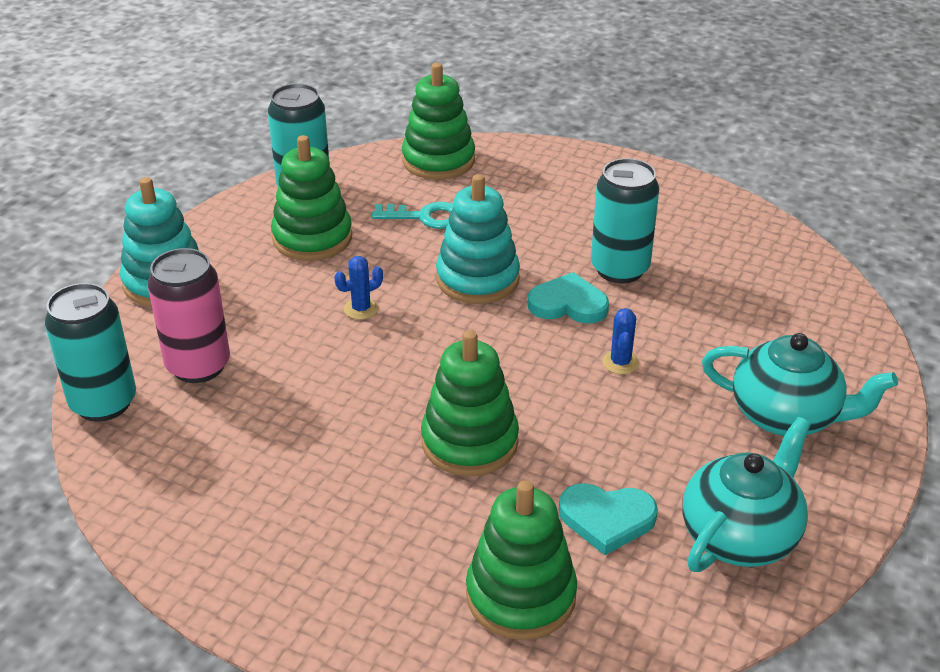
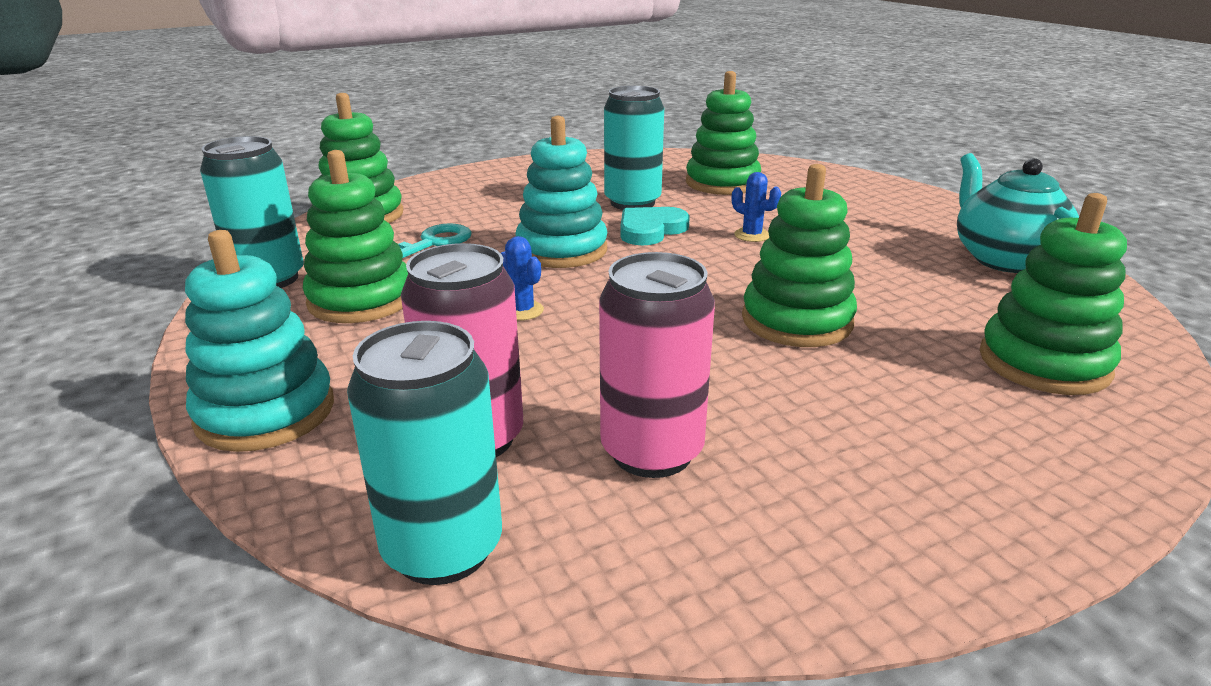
camera: 55 degrees left, 10 degrees down
(238, 438) = (652, 452): none -> pink can
(361, 309) = (522, 311): blue cactus -> blue cactus turned 45 degrees counterclockwise
(607, 519) = (954, 297): turquoise heart -> none
(738, 298) = (722, 183): none -> green stacking toy
(786, 416) = (874, 208): turquoise teapot -> none

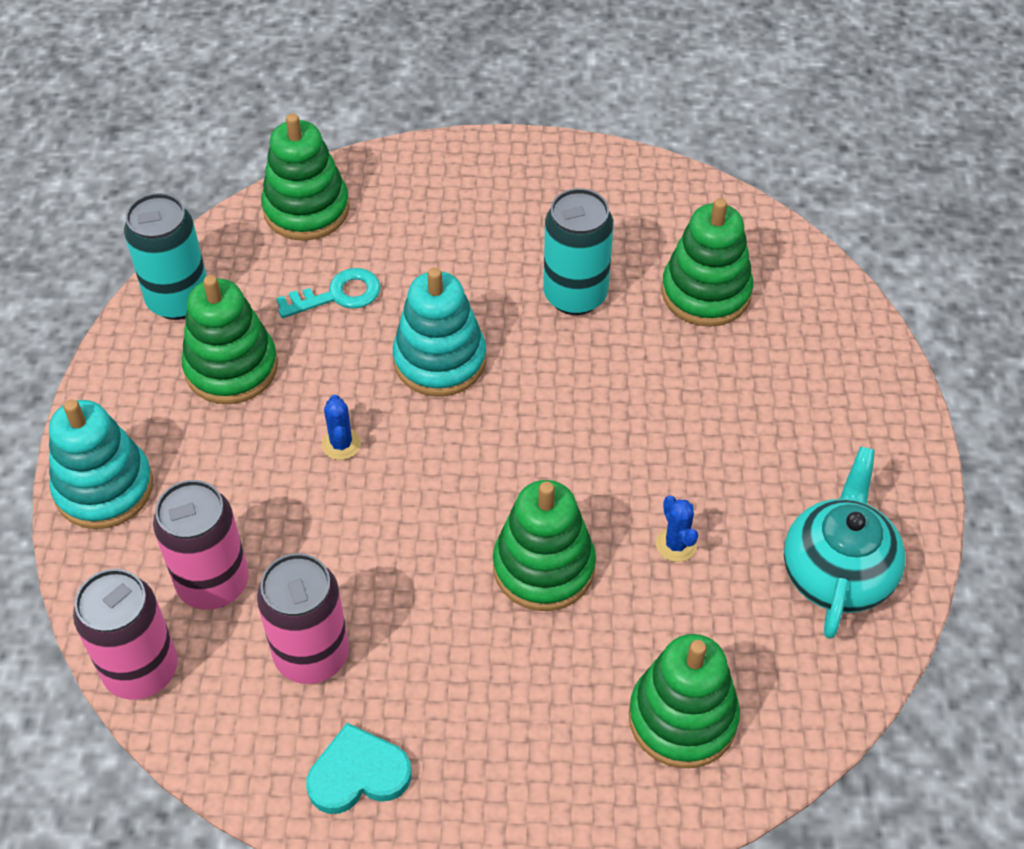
camera: 30 degrees right, 25 degrees up
(443, 549) = (141, 670): turquoise can -> pink can
(650, 230) = (548, 359): turquoise heart -> turquoise heart (358, 774)
(752, 235) = (635, 415): blue cactus -> blue cactus (676, 544)

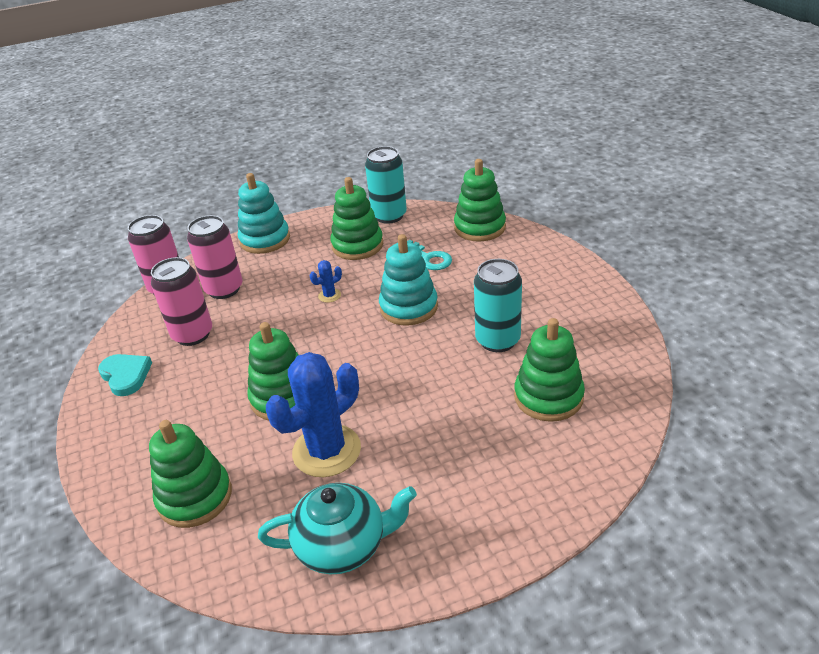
camera: 70 degrees right, 15 degrees down
(676, 544) = (326, 451): blue cactus -> blue cactus, size x2.37

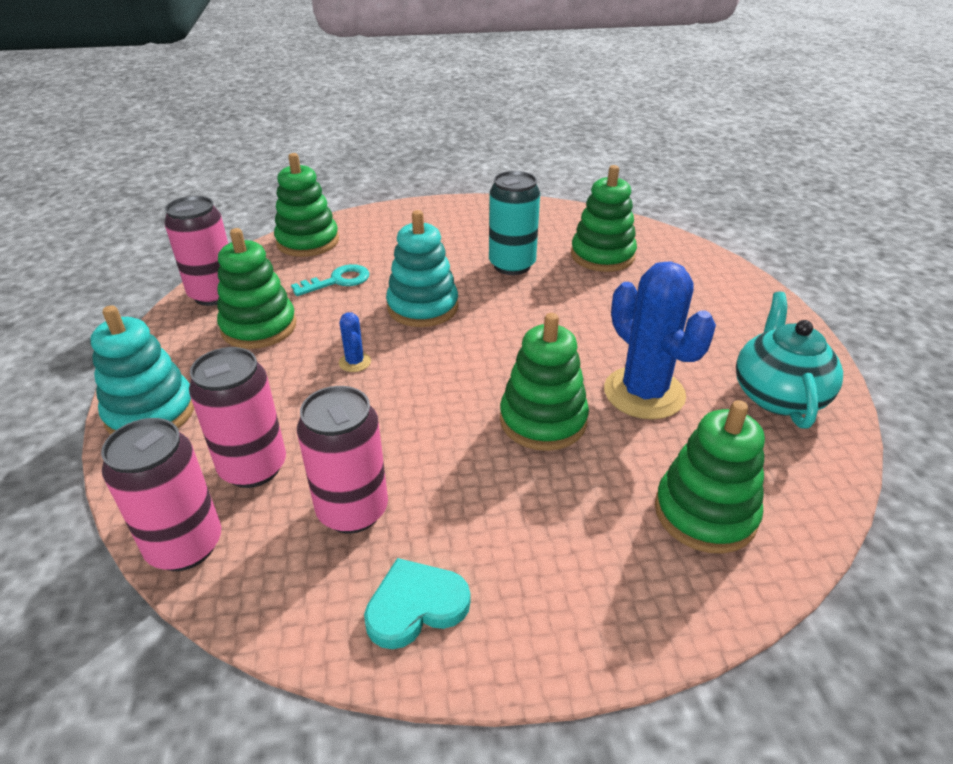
camera: 80 degrees left, 0 degrees up
(389, 216) = (214, 295): turquoise can -> pink can

